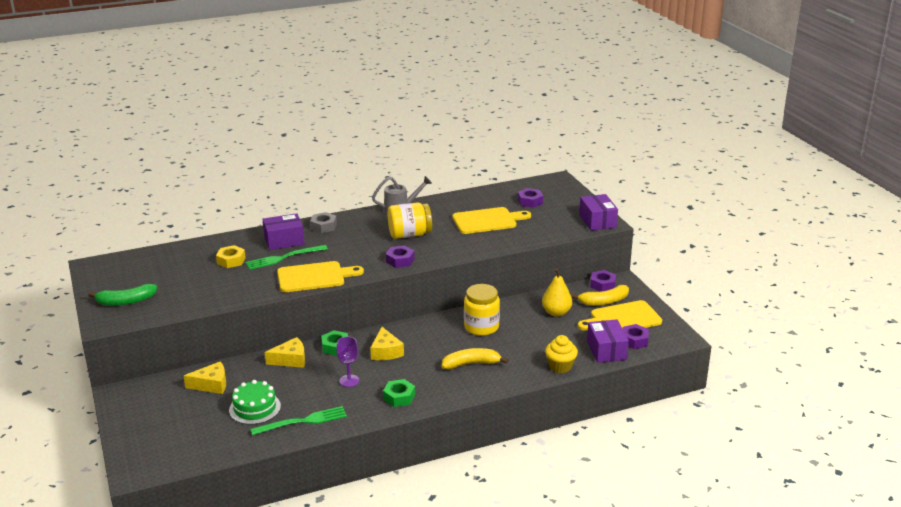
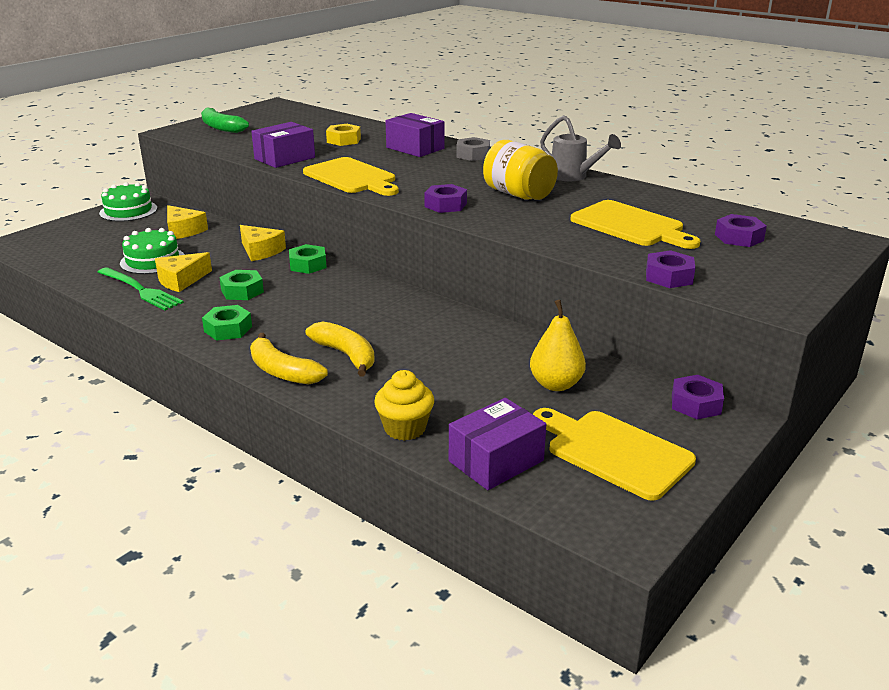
camera: 60 degrees right, 0 degrees up
(133, 403) = (128, 211): none -> green cake
(283, 258) = (376, 156): green fork -> none
(349, 381) = (242, 291): purple goblet -> green nut
(386, 352) = (324, 294): yellow cheese -> yellow cheese (181, 280)
(481, 327) = (448, 337): yellow jar -> none
(597, 221) = (772, 298): purple box -> purple box (284, 158)
(604, 301) = (645, 419): yellow banana -> yellow banana (282, 371)
(634, 340) = (559, 483): purple nut -> purple nut (669, 277)

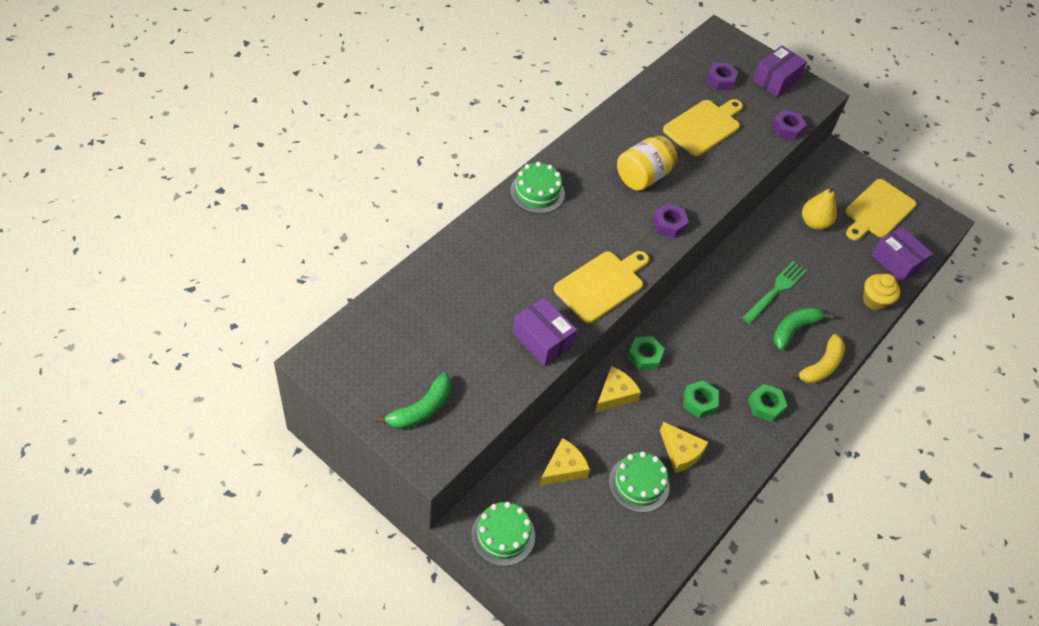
camera: 95 degrees left, 25 degrees up
(141, 290) = (703, 481): green fork -> green fork (775, 290)
(343, 140) = (483, 290): yellow nut -> none
(346, 355) = (794, 329): yellow banana -> green banana
(415, 148) = (514, 233): purple box -> purple box (775, 80)
(473, 155) = (537, 192): grey nut -> green cake
(573, 177) = (599, 136): grey watering can -> none
(696, 404) = (825, 165): purple nut -> none

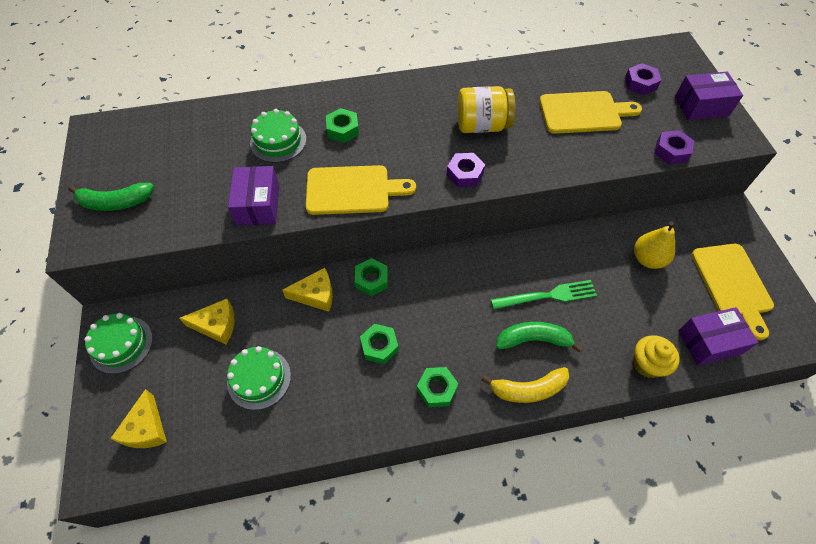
camera: 45 degrees right, 5 degrees up
(537, 192) = (378, 96): green cake -> green cake (278, 141)
(540, 238) = (343, 129): none -> green nut
(680, 452) = (320, 377): yellow cheese -> yellow cheese (146, 428)
(878, 210) = (732, 284): yellow cutting board -> yellow cutting board turned 90 degrees counterclockwise
(896, 262) = (709, 342): purple box -> purple box turned 75 degrees clockwise

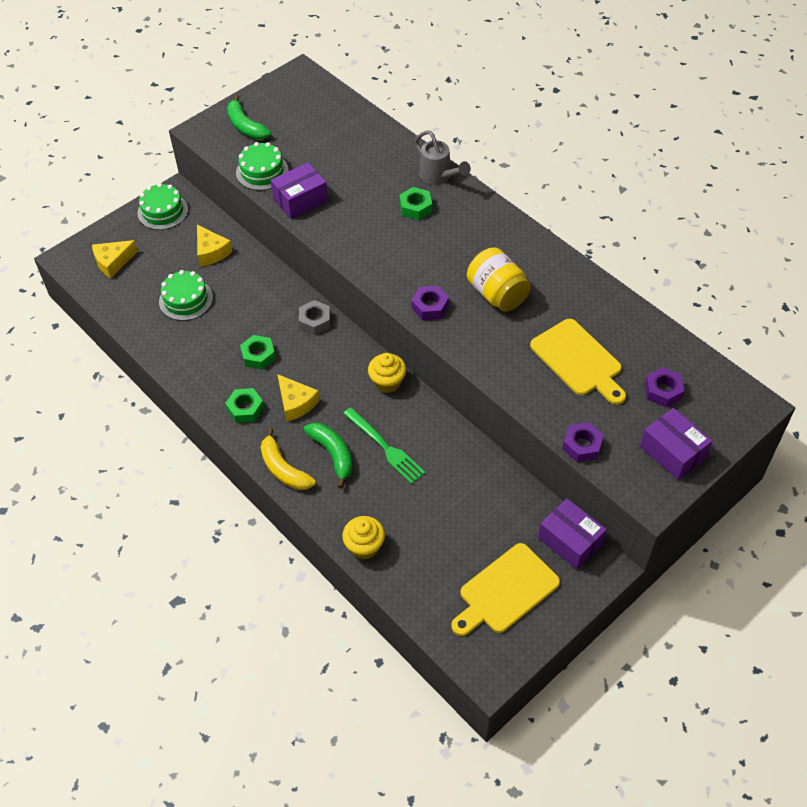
camera: 60 degrees right, 5 degrees down
(278, 141) = (371, 176): green cake -> green cake (262, 171)
(315, 295) = (276, 294): yellow cheese -> yellow cheese (296, 403)
(322, 99) = (439, 177): none -> grey watering can
(352, 190) = (356, 245): yellow cutting board -> none
(371, 280) = (315, 321): green nut -> grey nut
(478, 260) = (387, 382): none -> yellow cupcake
(647, 259) = (484, 510): yellow pear -> none
(709, 342) = (421, 589): purple box -> purple box (570, 541)

